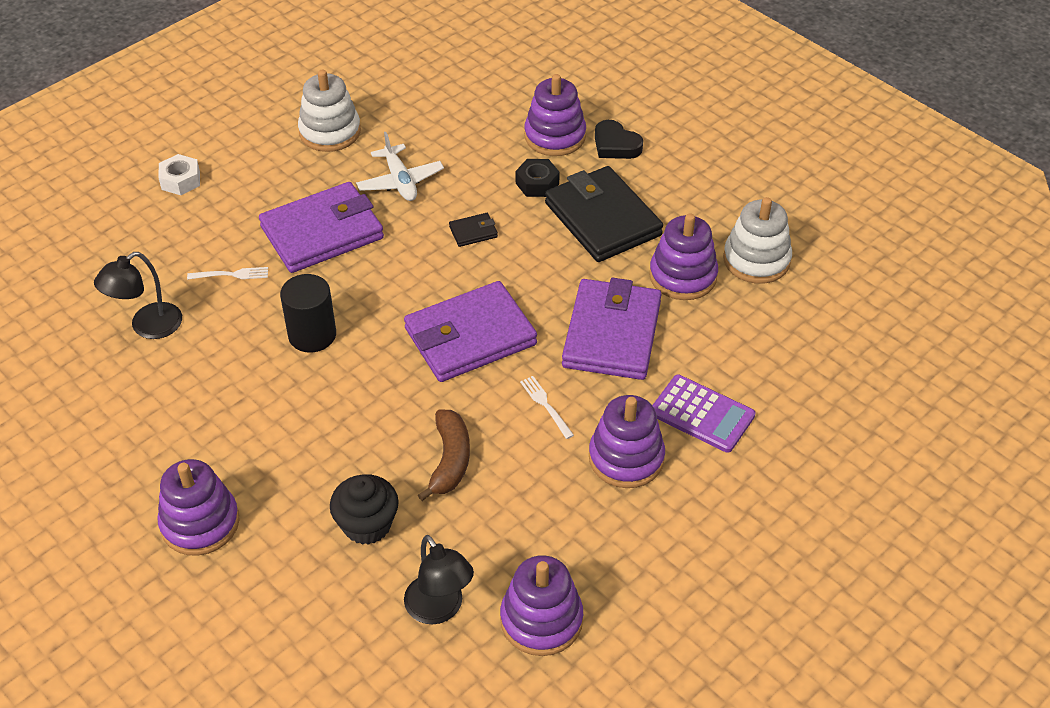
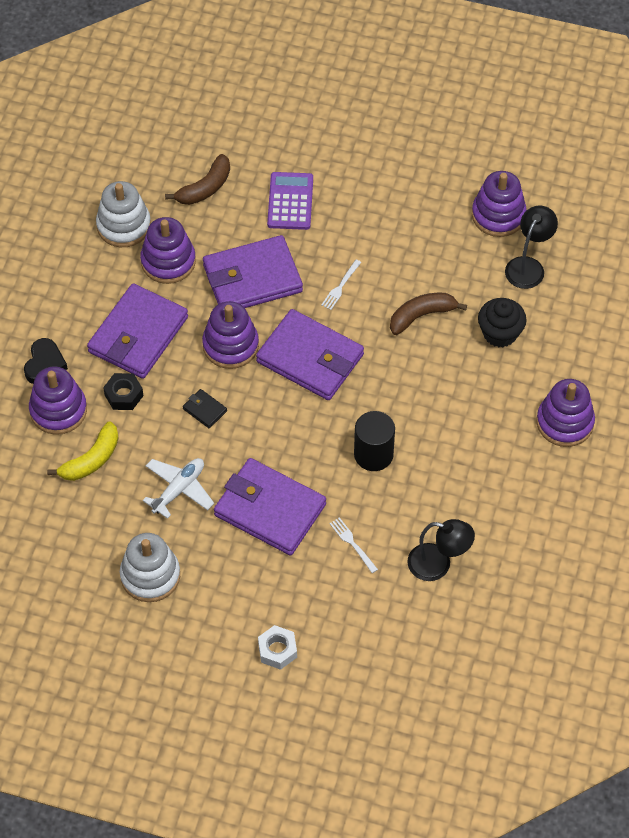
camera: 120 degrees left, 10 degrees up
(482, 138) = (91, 459): none -> yellow banana
(602, 219) = (138, 335): black wallet -> purple wallet
(626, 458) = (353, 225): purple stacking toy -> purple stacking toy (230, 345)
(770, 346) = (205, 188): none -> brown banana

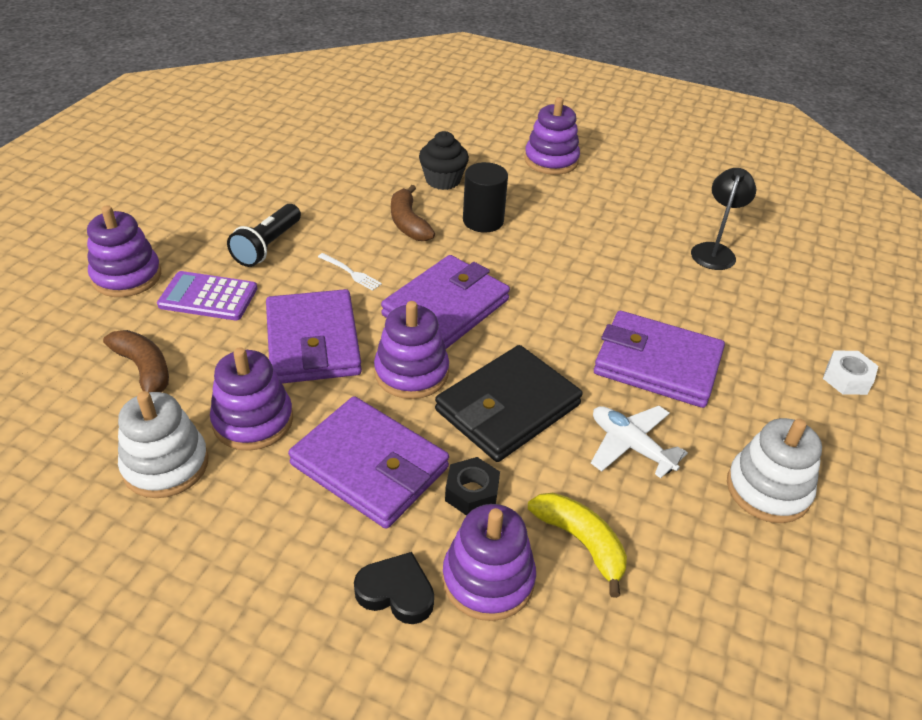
camera: 85 degrees left, 15 degrees down
(204, 410) = (507, 408): black wallet -> black wallet, size x2.46
(270, 510) = (657, 364): purple wallet -> purple wallet turned 75 degrees clockwise
(352, 543) = (696, 305): white fork -> none
(363, 223) = (267, 246): none -> black flashlight
(373, 454) = (582, 276): black cylinder -> black cylinder (483, 221)
(498, 215) = (299, 162): purple stacking toy -> purple stacking toy (127, 276)
(528, 266) = (368, 155): black lamp -> none

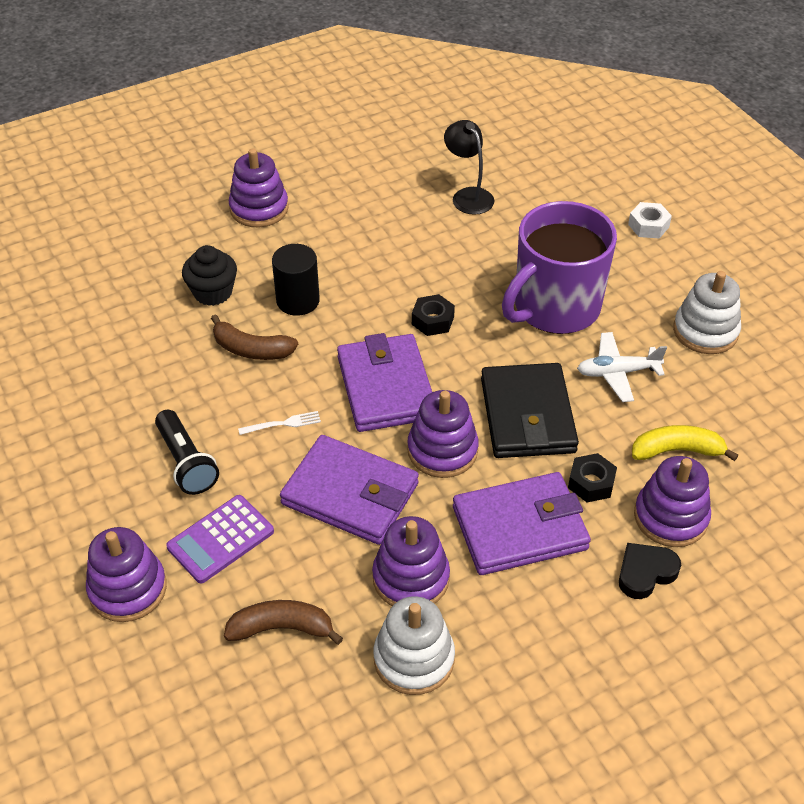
camera: 50 degrees left, 5 degrees up
(549, 298) = (432, 320): none -> black nut
(657, 364) = (555, 308): purple wallet -> purple mug

